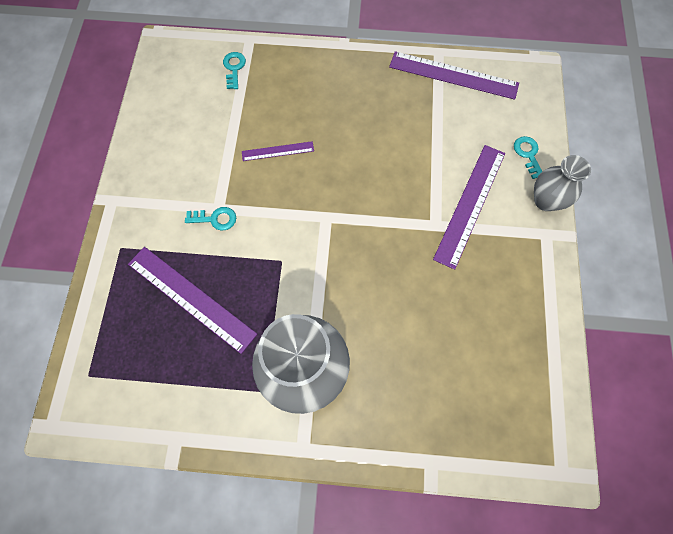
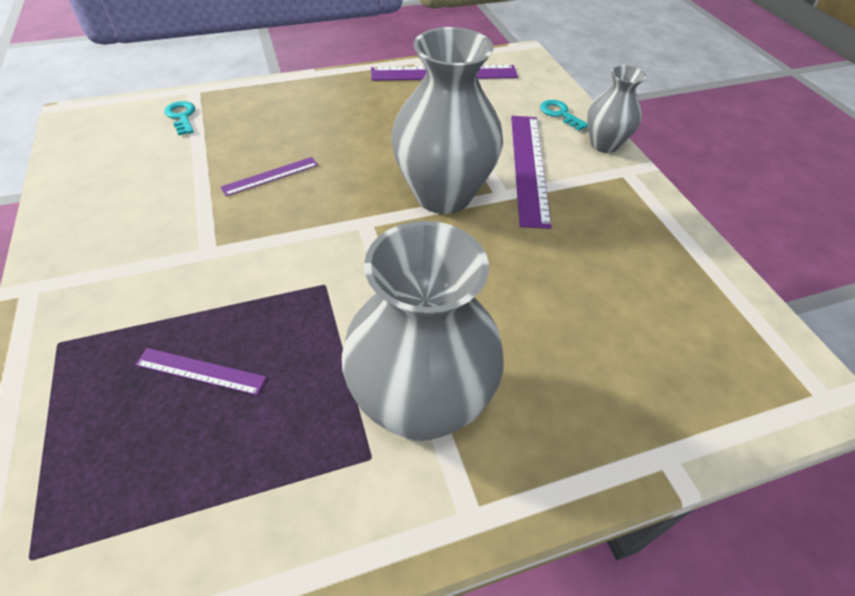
camera: 25 degrees left, 20 degrees down
(191, 298) = (201, 371): purple ruler -> purple ruler, size x0.53
(215, 219) = (207, 265): turquoise key -> none
(391, 210) = (443, 195): none -> grey vase

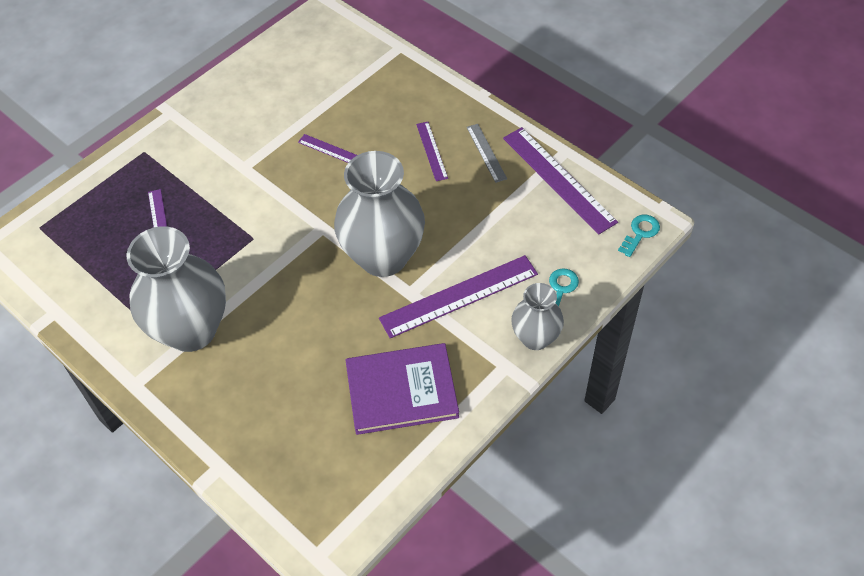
camera: 65 degrees right, 5 degrees up
(182, 116) = (363, 64): turquoise key -> turquoise key (640, 233)
(342, 119) = (431, 151): none -> purple ruler
(377, 93) = (486, 152): none -> grey ruler
(622, 245) = (401, 391): none -> purple book

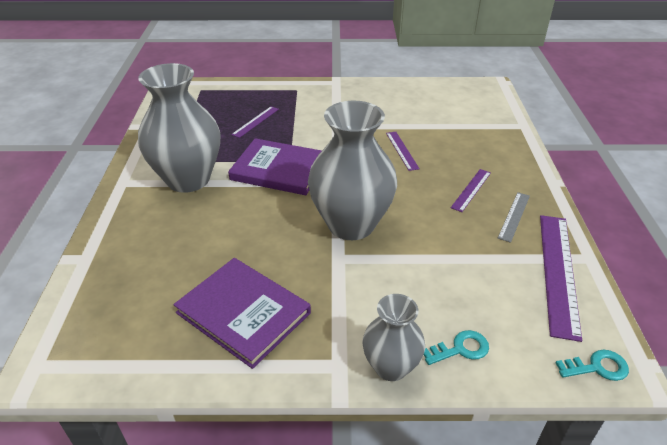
camera: 45 degrees right, 15 degrees down
(257, 254) = (279, 169): none -> purple book
(459, 296) = (370, 287): purple ruler -> none

